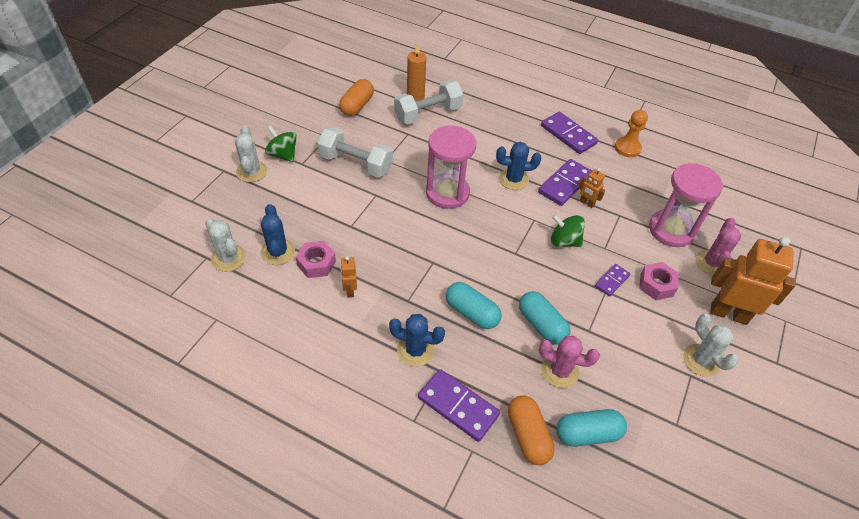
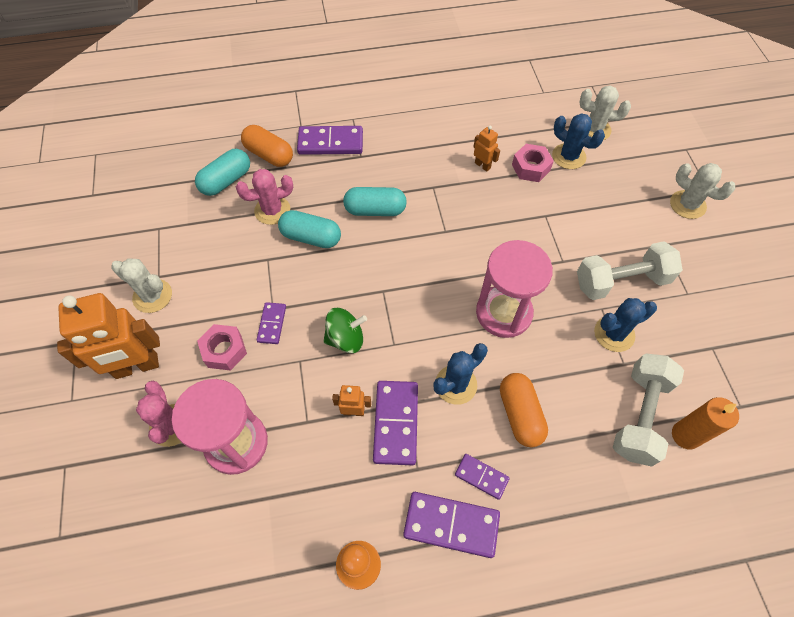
camera: 145 degrees right, 10 degrees up
(283, 155) = (691, 241): green spinning top -> none
(357, 106) = (720, 361): orange capsule -> orange capsule (520, 414)
(415, 350) = (392, 157): blue cactus -> blue cactus (614, 334)
(536, 140) = (481, 477): none -> purple domino

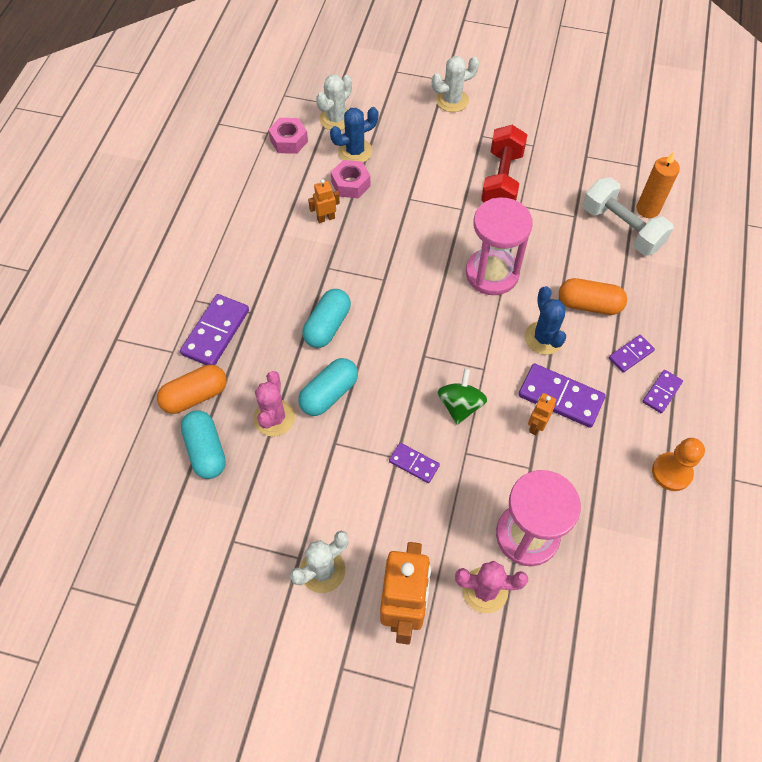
camera: 65 degrees left, 0 degrees up
(224, 350) = (424, 517): pink nut -> pink nut (289, 141)
(451, 524) = (661, 392): purple domino -> purple domino, size x0.57
(614, 334) = (546, 209): blue cactus -> none
(621, 281) = (501, 180): white dumbbell -> red dumbbell

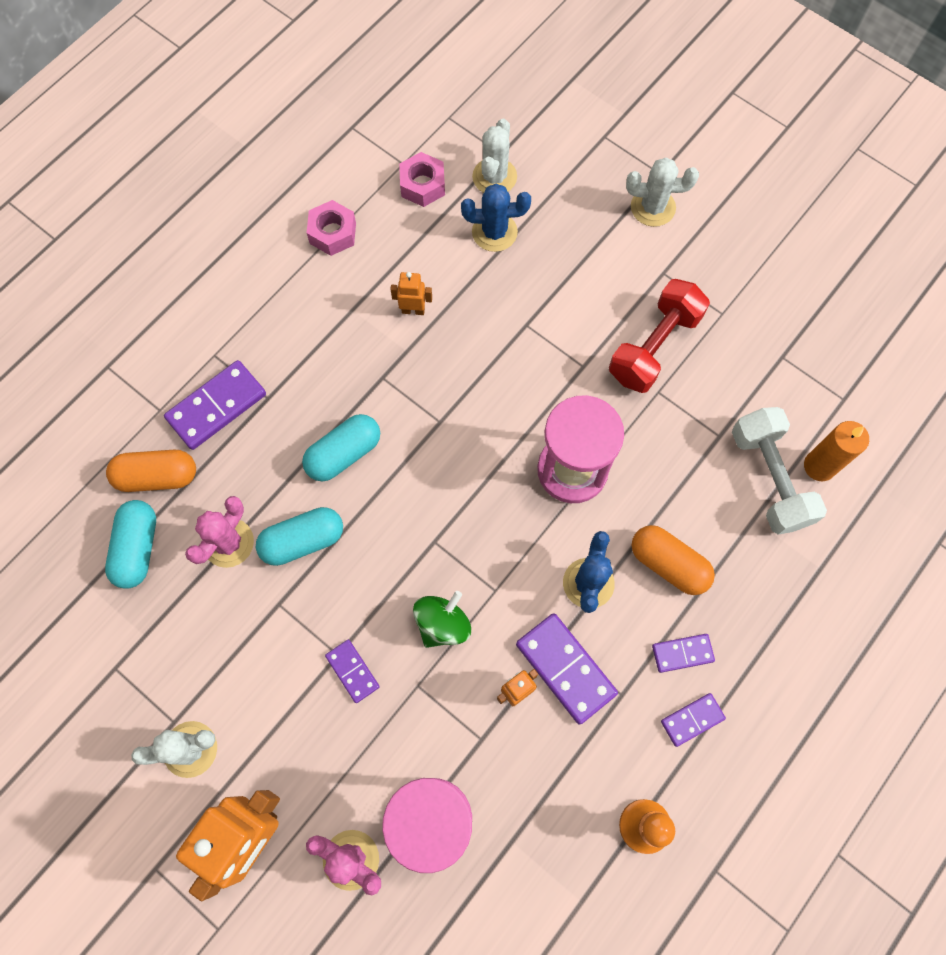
camera: 25 degrees right, 10 degrees up
(336, 119) = (494, 177): white cactus -> white cactus turned 45 degrees counterclockwise
(351, 184) = (466, 275): pink nut -> pink nut (333, 233)

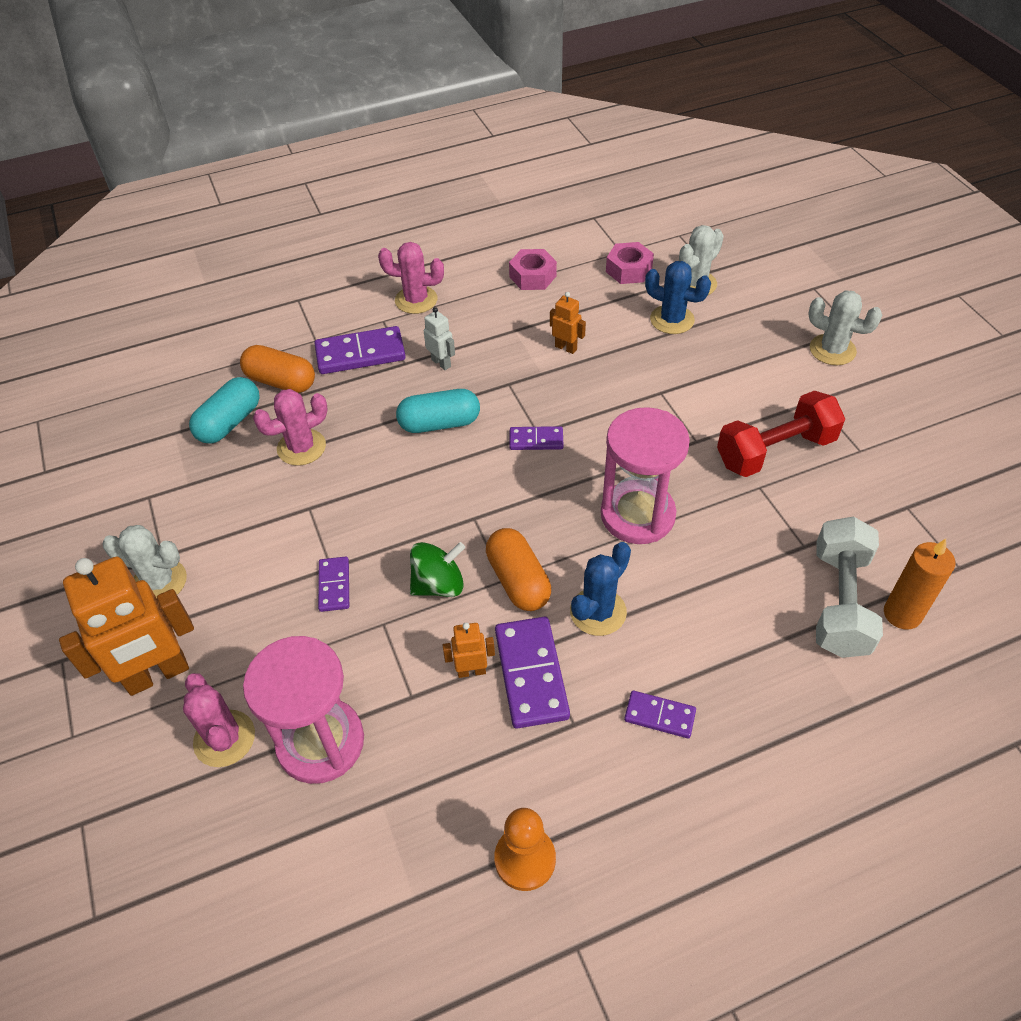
camera: 30 degrees right, 20 degrees down
(232, 314) = (416, 300): none -> pink cactus
(303, 541) = (362, 471): turquoise capsule -> none
(304, 382) = (441, 363): none -> white robot
(668, 564) = (689, 631): orange capsule -> orange capsule (518, 580)
(692, 719) = (635, 782): purple domino -> purple domino (536, 440)

